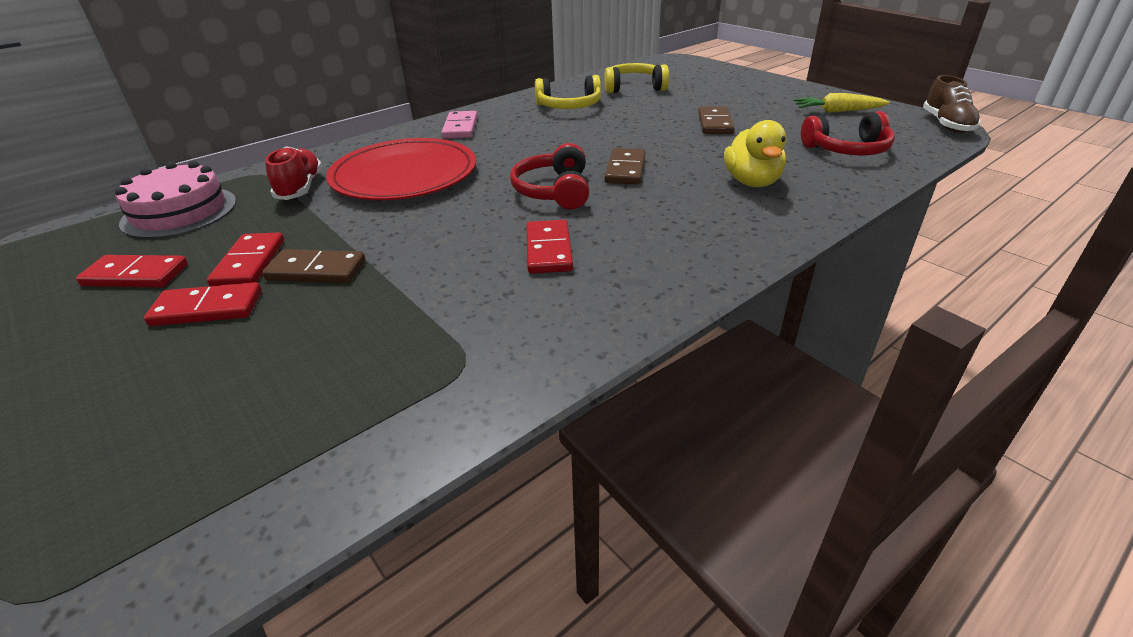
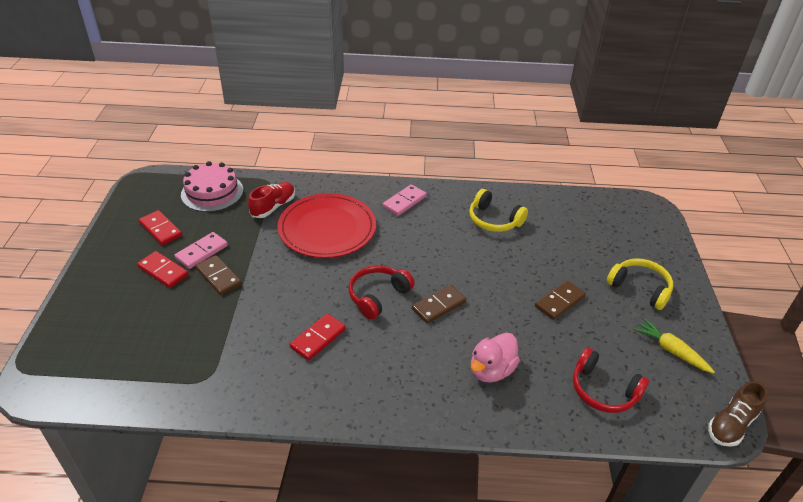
camera: 40 degrees right, 5 degrees up
(249, 263) = (201, 252): red domino -> pink domino
(634, 88) = (566, 226): yellow headphones -> yellow headphones (640, 288)
(752, 182) = (491, 370): yellow duck -> pink duck

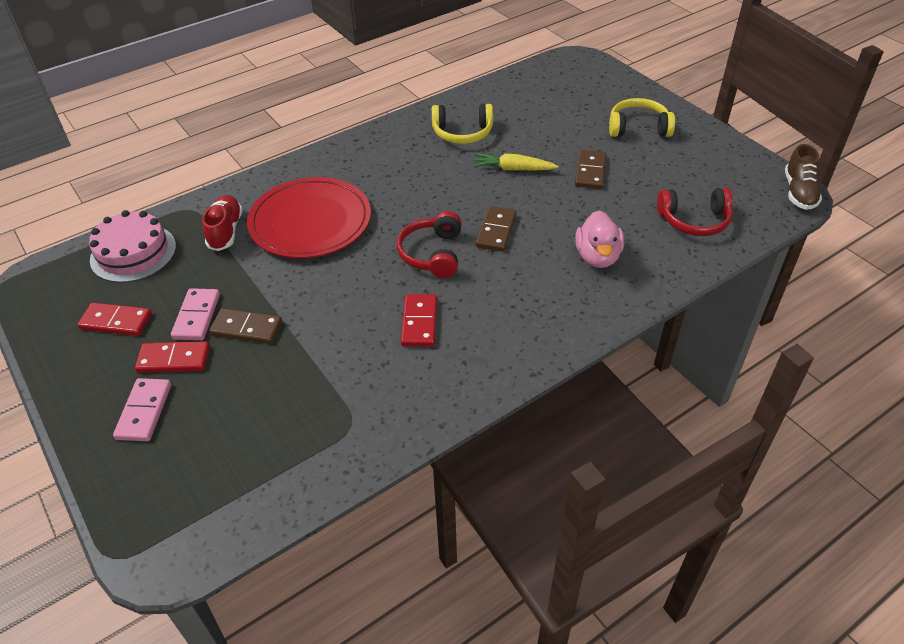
camera: 35 degrees left, 5 degrees up
(404, 201) = (360, 158): pink domino -> pink domino (144, 411)
(671, 351) = (708, 163): yellow carrot -> yellow carrot (514, 169)

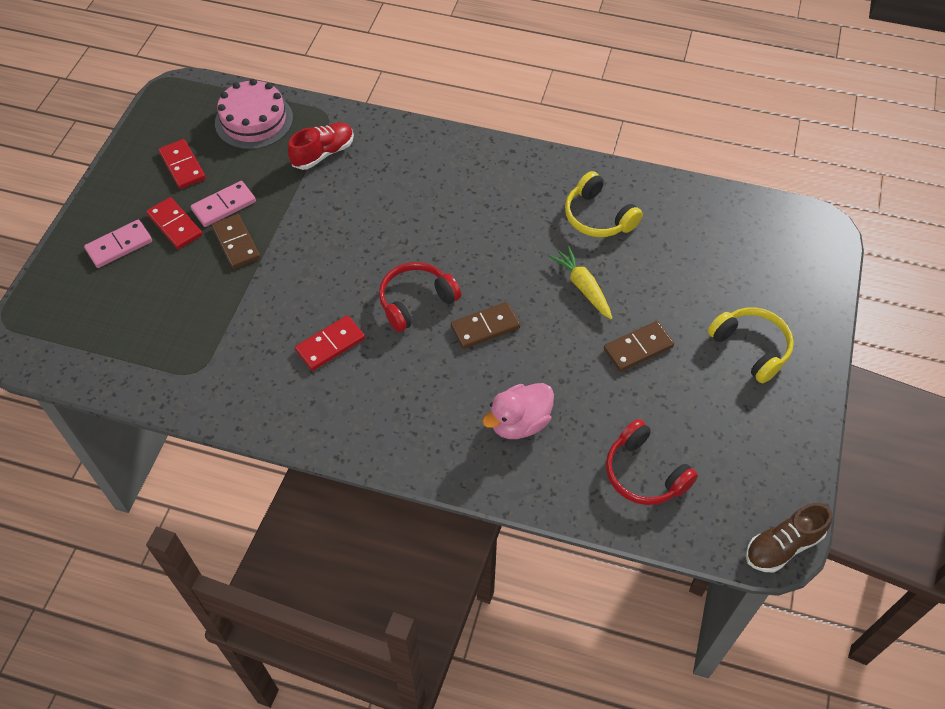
camera: 50 degrees right, 10 degrees up
(310, 221) = (381, 196): red plate -> none

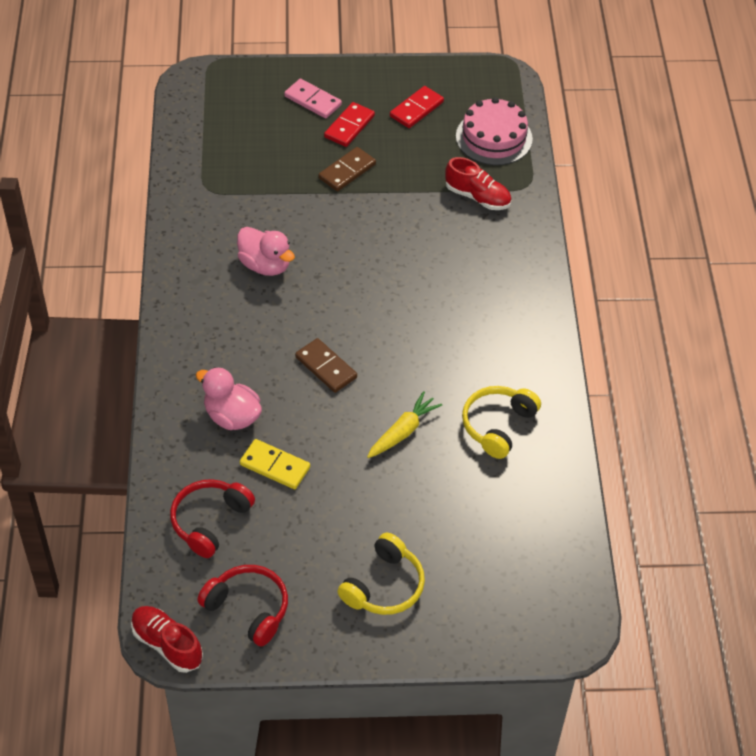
camera: 70 degrees right, 5 degrees down
(224, 206) = (384, 150): pink domino -> none
(330, 345) = (265, 265): red domino -> pink duck
(416, 301) = (335, 310): red headphones -> red headphones (248, 608)
(592, 400) = (275, 466): none -> yellow domino
(638, 348) = (347, 490): brown domino -> none
(783, 546) = (167, 644): brown shoe -> red shoe

